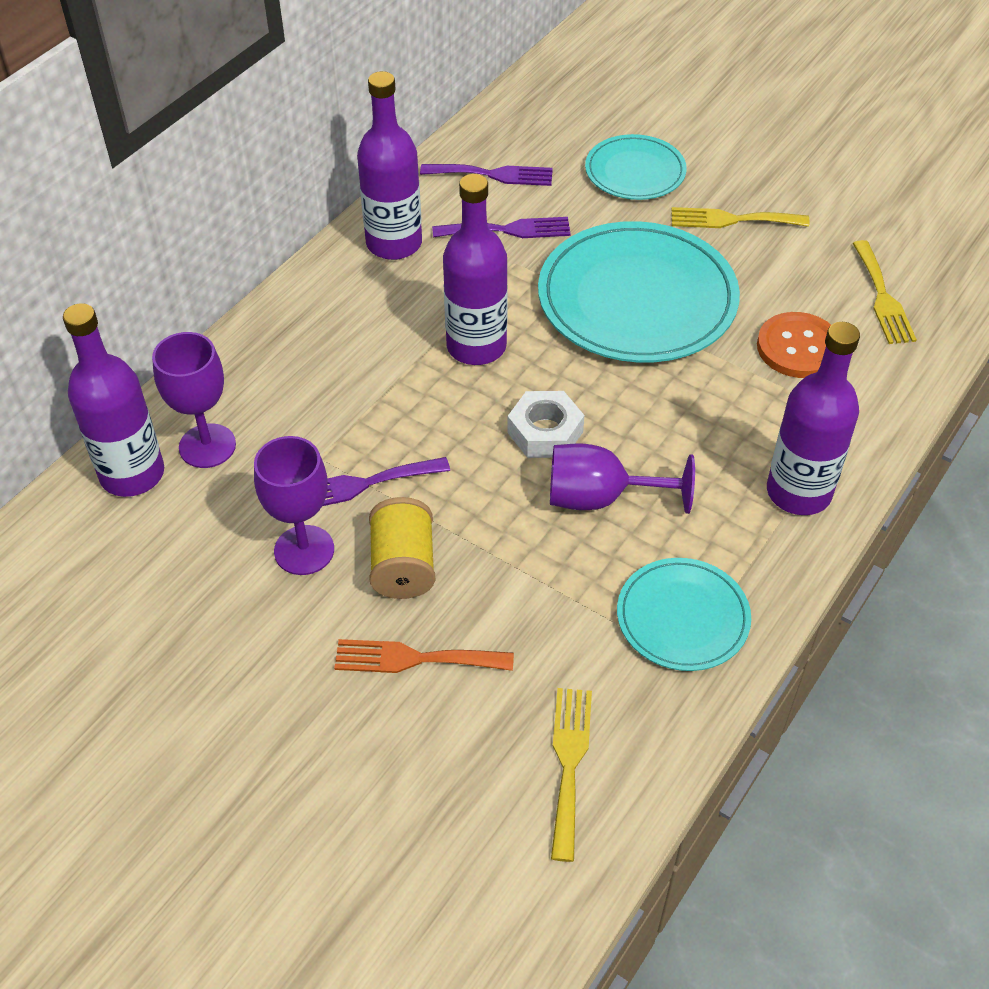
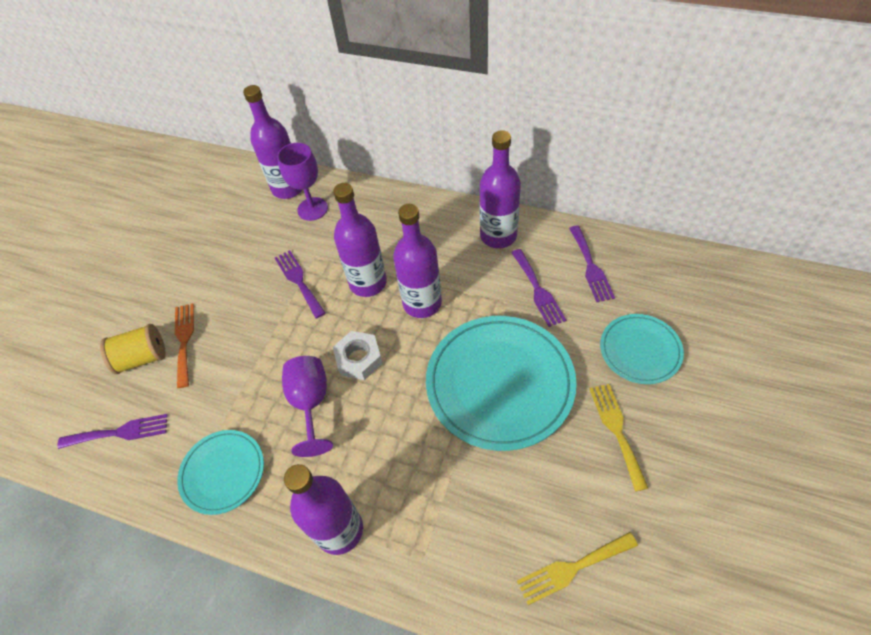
camera: 80 degrees right, 5 degrees up
(304, 550) = (250, 271): purple goblet -> none
(403, 566) = (245, 317): yellow spool -> yellow spool (142, 358)
(409, 399) = (368, 283): none -> purple bottle
(569, 763) = (119, 432): yellow fork -> purple fork
(798, 347) = (487, 506): orange button -> none

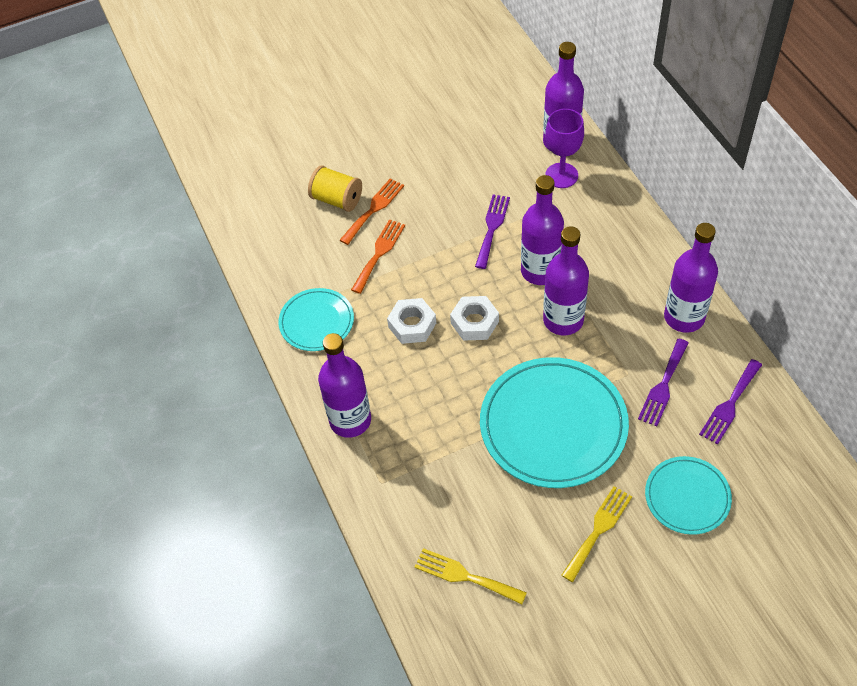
camera: 45 degrees right, 0 degrees up
(119, 432) = (280, 241): purple fork -> none
(224, 370) = (379, 253): none -> orange fork
(311, 403) = (412, 325): purple goblet -> white nut

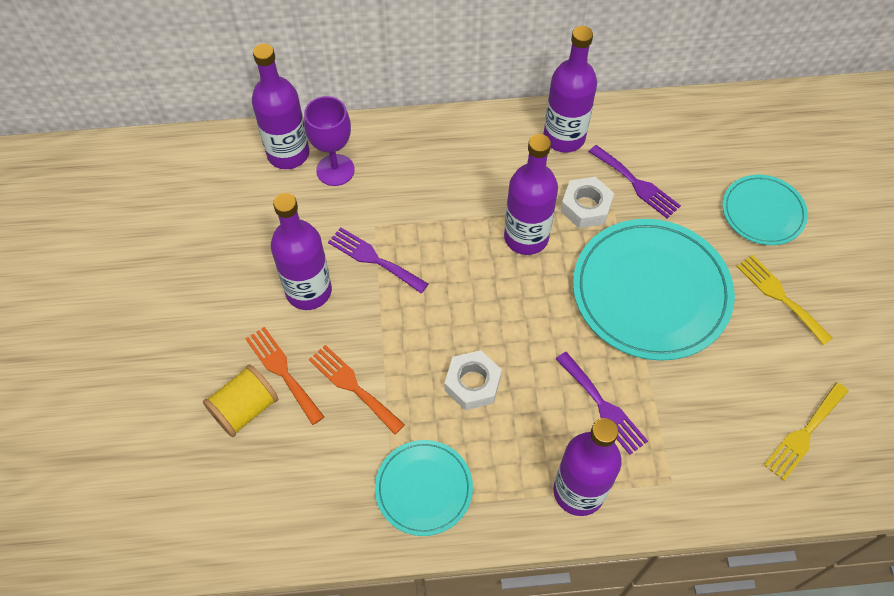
camera: 75 degrees left, 5 degrees up
(474, 322) = (495, 319): white nut -> white nut (586, 207)
(540, 271) = (454, 235): purple bottle -> purple bottle (309, 291)
(730, 404) = (674, 142): purple fork -> purple fork (603, 406)

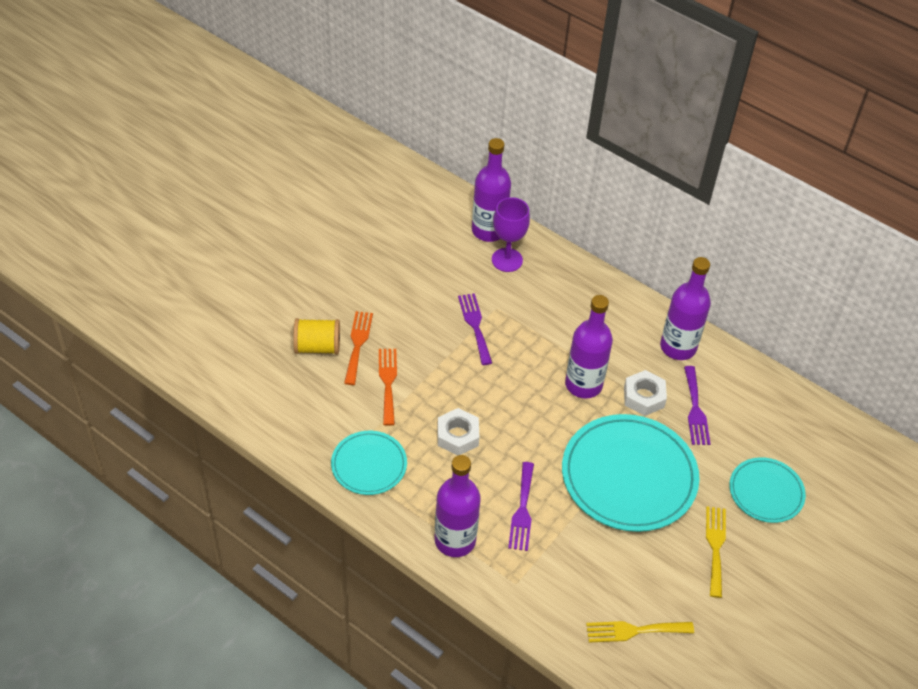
camera: 40 degrees right, 10 degrees down
(309, 291) = (418, 314): purple bottle -> none

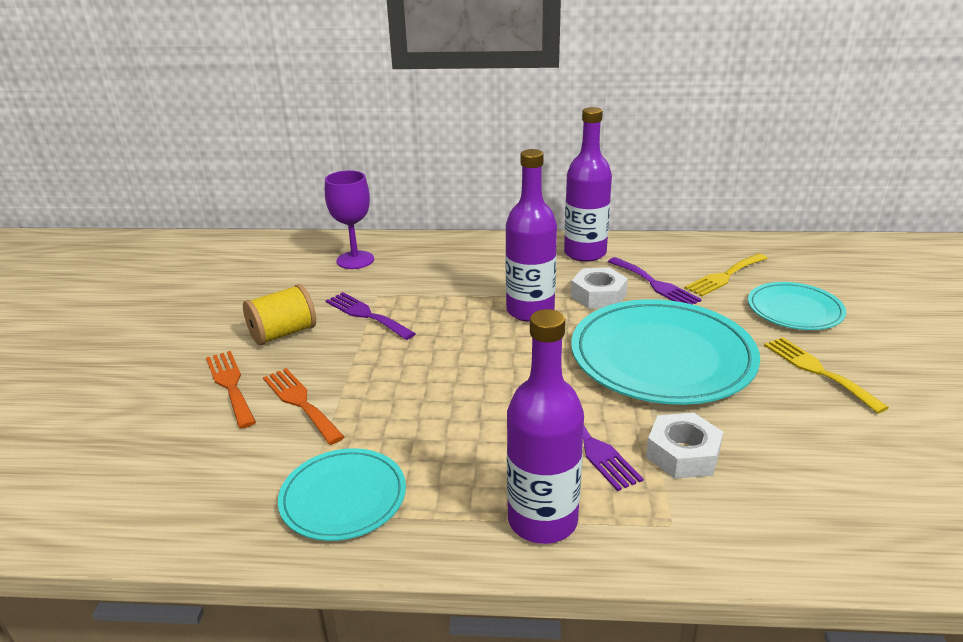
camera: 30 degrees left, 20 degrees down
(317, 347) = (173, 410): yellow spool -> yellow spool (283, 333)
(457, 436) = (437, 411): white nut -> white nut (682, 454)
(488, 230) = (316, 249): purple bottle -> none
(634, 630) = (859, 493): yellow fork -> yellow fork (724, 276)

